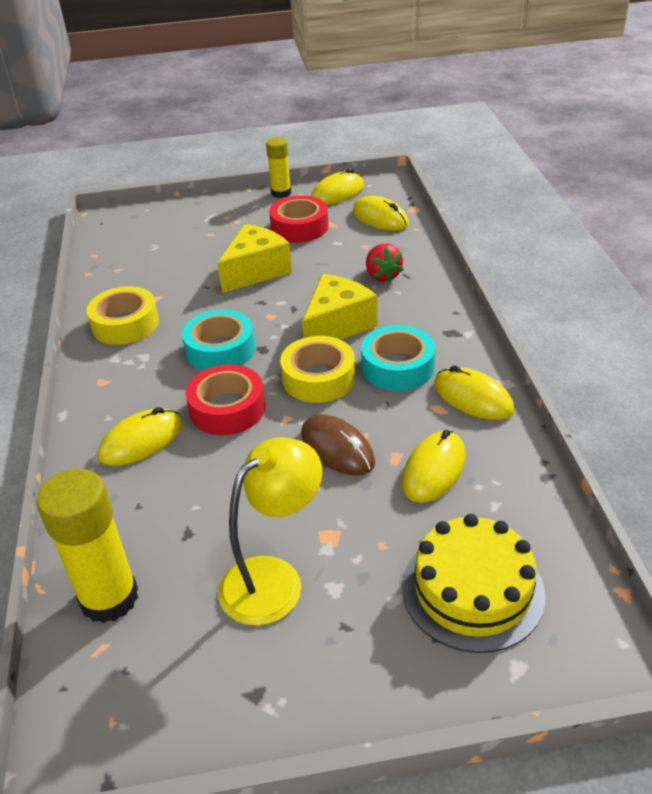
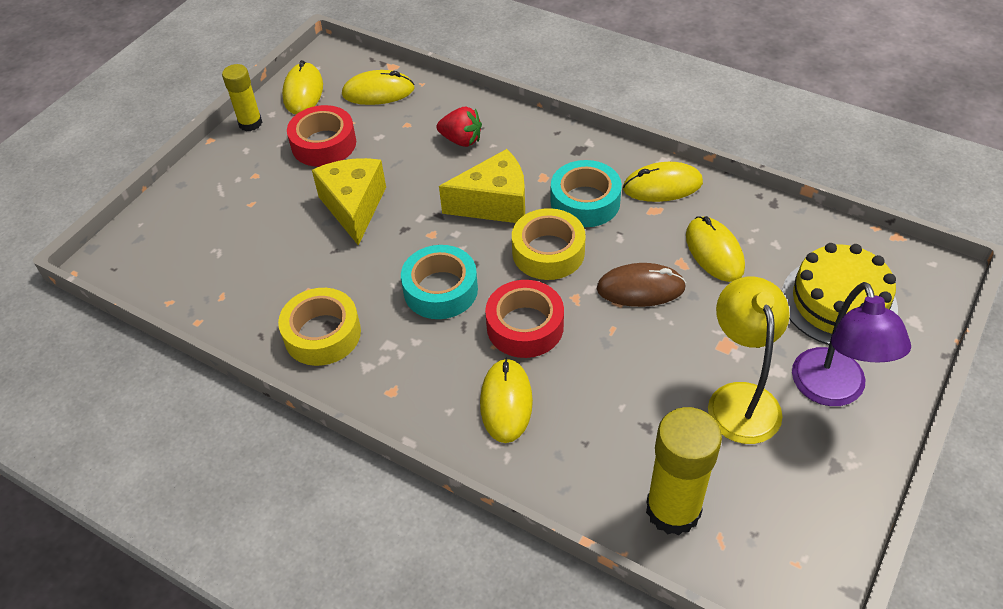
camera: 50 degrees left, 10 degrees up
(337, 325) = (494, 203): yellow cheese -> yellow cheese turned 90 degrees clockwise
(350, 644) = (833, 391): none -> purple lamp

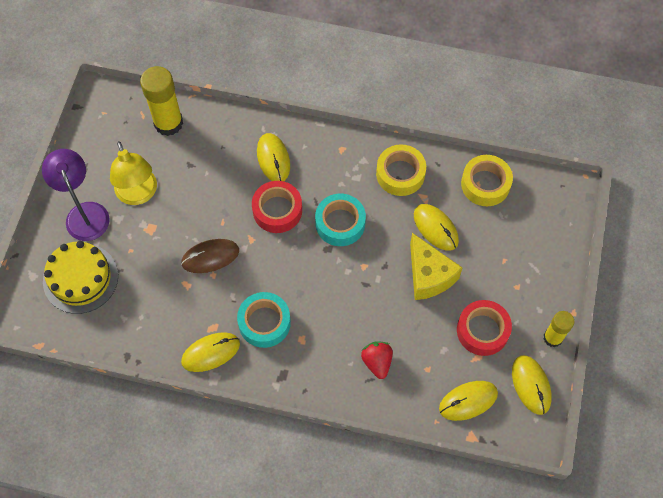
camera: 160 degrees right, 15 degrees up
(461, 140) = (377, 362): red strawberry -> red strawberry turned 75 degrees clockwise
(494, 203) = (330, 304): yellow cheese -> none
(548, 252) = (278, 271): yellow tape -> yellow tape (485, 184)
(714, 252) = (165, 300): yellow mouse -> yellow mouse (435, 228)

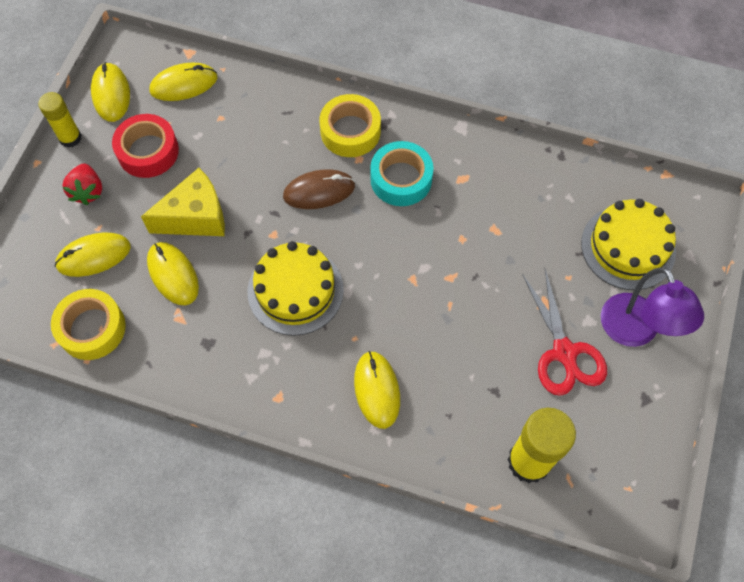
camera: 175 degrees left, 0 degrees up
(138, 194) = (564, 352): yellow lamp -> red scissors
(210, 257) = (465, 260): brown mouse -> brown mouse (319, 191)
(210, 352) = (464, 152): yellow mouse -> yellow mouse (94, 256)
(277, 210) = (376, 314): red tape -> none
(340, 223) = (295, 290): turquoise tape -> yellow cake
(377, 362) = (275, 128): red strawberry -> red strawberry (88, 191)
(400, 174) = (203, 352): yellow tape -> yellow tape (350, 131)
(429, 275) = (195, 217): yellow cheese -> yellow cheese turned 90 degrees clockwise

